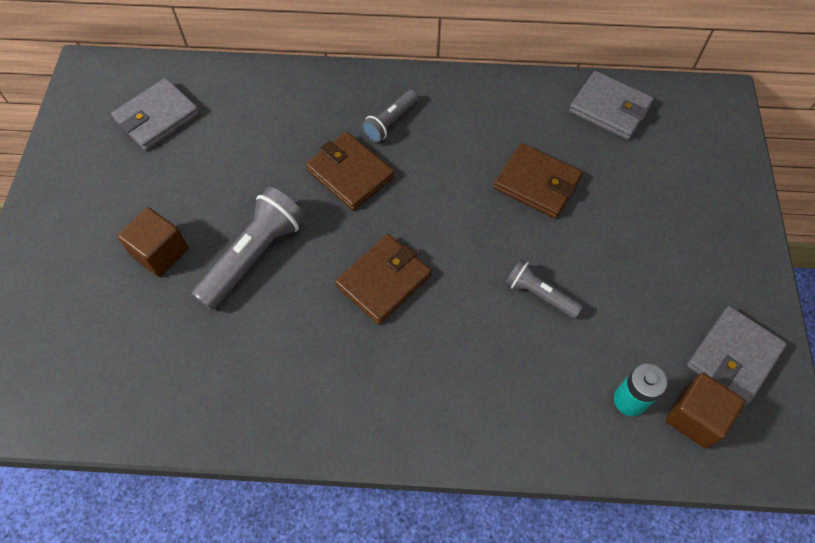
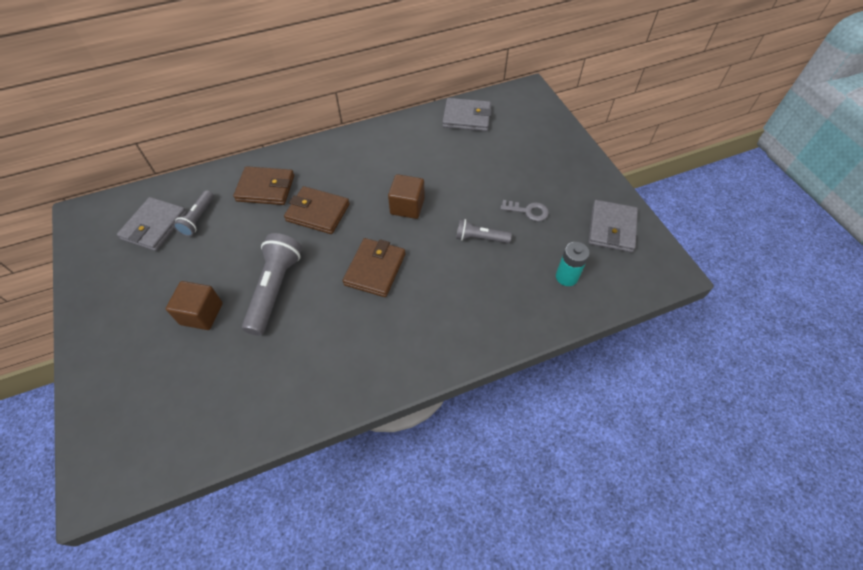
camera: 25 degrees left, 5 degrees down
(390, 122) = (329, 172): grey flashlight -> grey flashlight (198, 218)
(537, 183) = (444, 175): brown wallet -> brown wallet (266, 188)
(625, 282) = (528, 211): none -> grey key
(695, 417) = (609, 270): brown cube -> brown cube (407, 206)

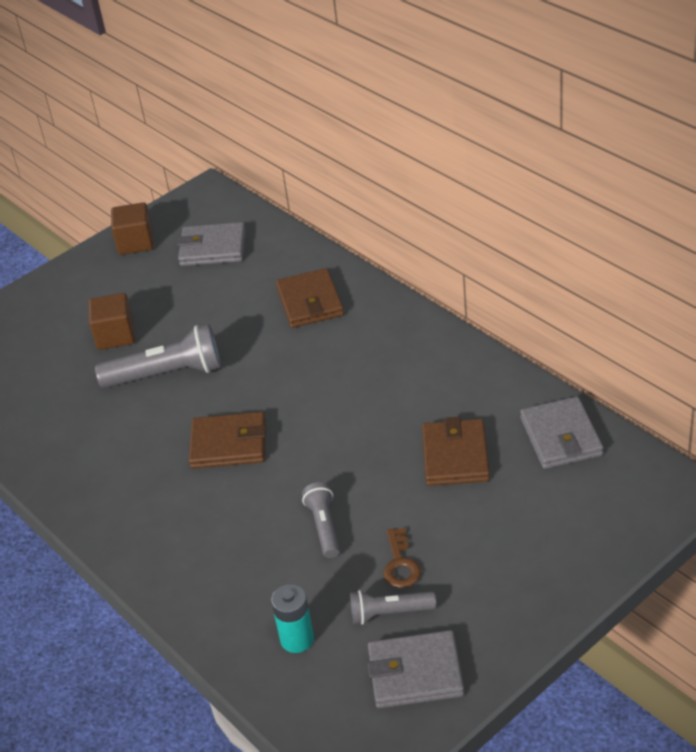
camera: 75 degrees right, 15 degrees down
(198, 218) = (238, 273): grey flashlight -> grey flashlight (390, 613)
(318, 212) = (293, 361): brown wallet -> brown wallet (455, 456)
(407, 206) = (345, 436): brown cube -> brown cube (136, 242)
(528, 211) = (400, 564): grey key -> brown key

